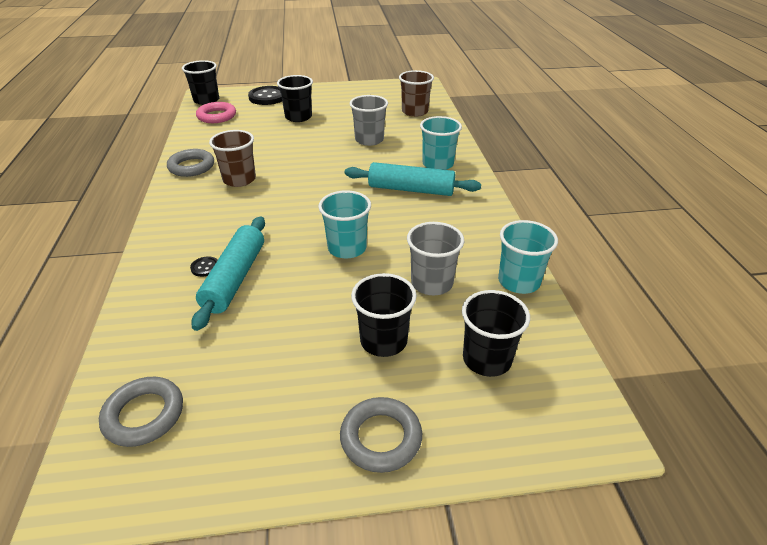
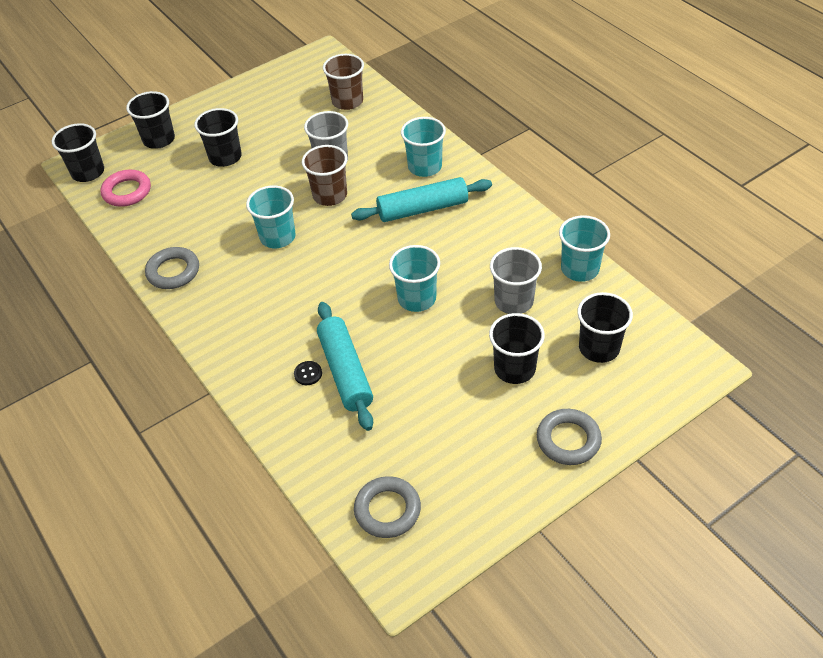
camera: 25 degrees left, 10 degrees up
(239, 179) = (242, 266): brown cup -> brown cup (330, 195)
(267, 97) = (159, 139): black button -> black cup
(283, 171) = (277, 237): none -> turquoise cup

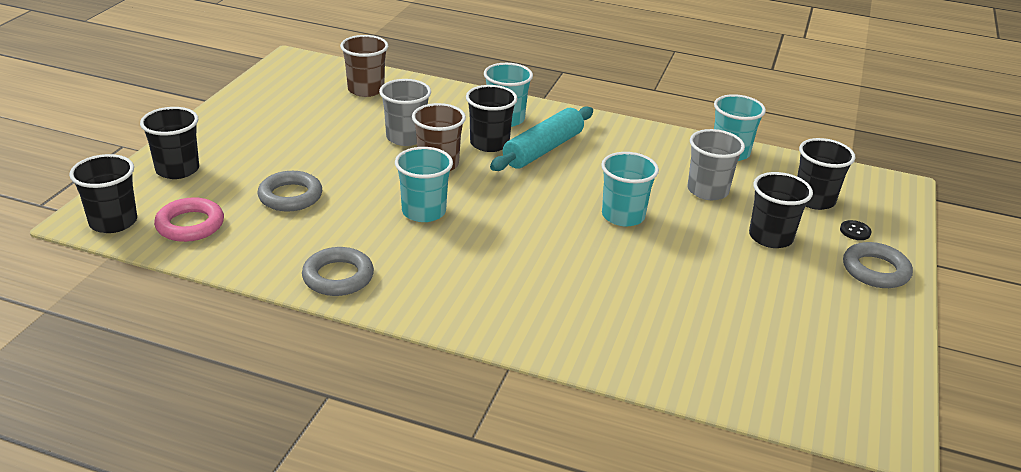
camera: 40 degrees left, 15 degrees down
(225, 157) = (281, 164): black cup -> black cup (489, 143)
(308, 374) = (595, 310): black button -> black button (855, 231)
(345, 371) = (629, 294): turquoise rolling pin -> none
(387, 510) = (807, 385): grey ring -> grey ring (290, 196)

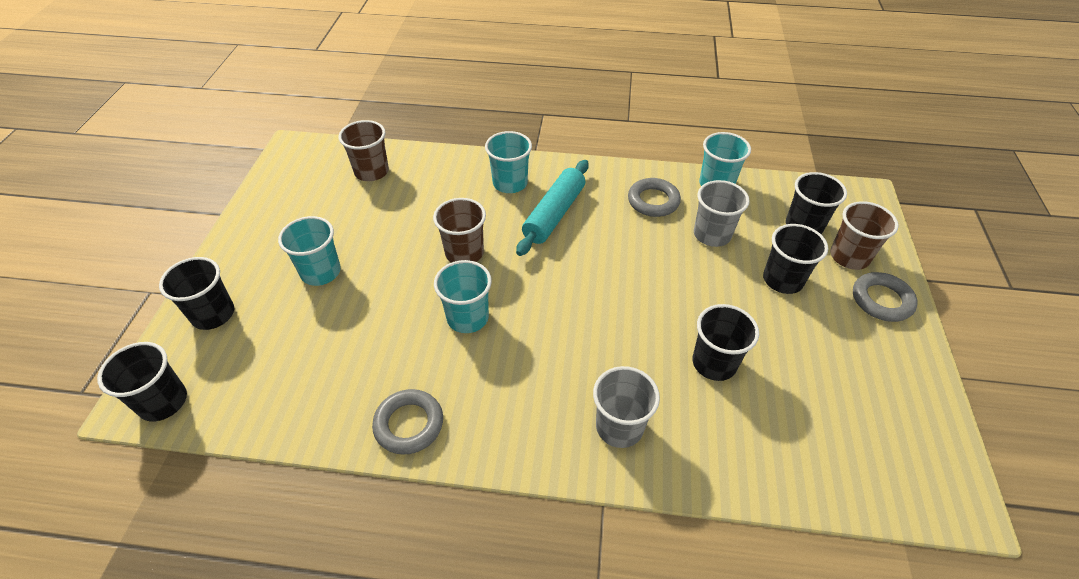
camera: 10 degrees left, 15 degrees up
(190, 225) = (244, 387): pink ring -> none
(290, 196) = (334, 326): grey ring -> grey ring (653, 201)
(406, 137) = (425, 225): grey cup -> grey cup (619, 427)
(489, 143) = (504, 217): black cup -> black cup (714, 363)
(623, 216) = (649, 282): turquoise cup -> turquoise cup (321, 272)
(855, 231) = (849, 257): black button -> brown cup

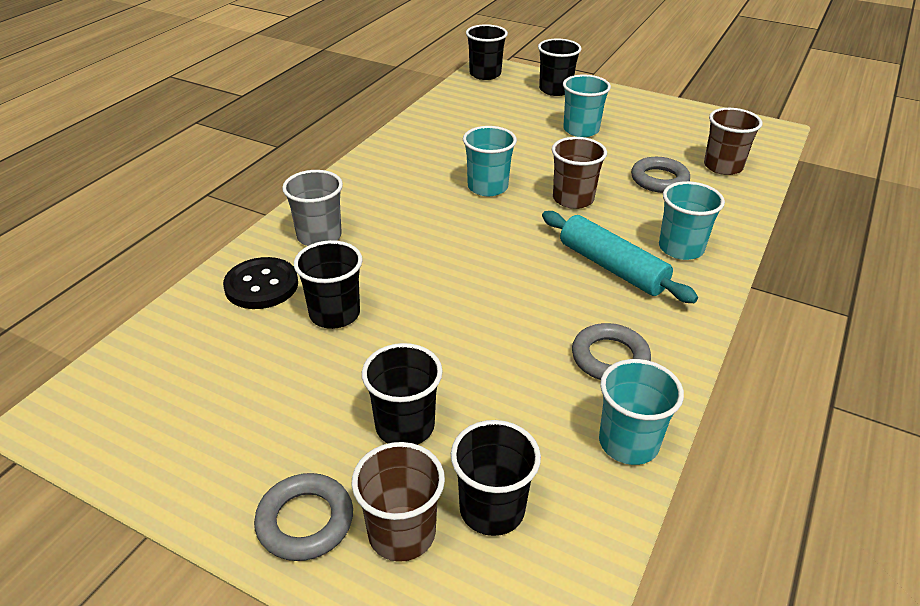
camera: 110 degrees right, 10 degrees down
(409, 424) = (401, 148): grey ring -> grey ring (659, 180)
(712, 234) = (520, 391): grey cup -> none
(717, 438) = (261, 285): none -> black button

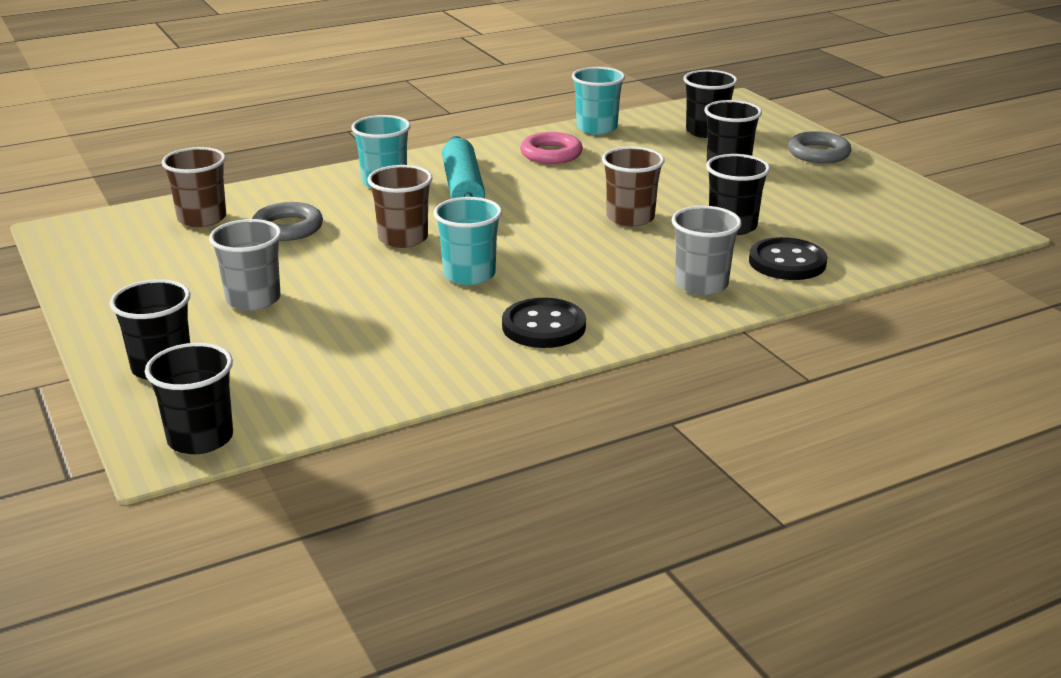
camera: 145 degrees left, 10 degrees down
(397, 169) = (543, 326): none -> black button
(402, 533) = (765, 138): brown cup -> brown cup (630, 218)
(581, 130) = (253, 299): turquoise cup -> grey cup
(610, 358) = (551, 154): grey ring -> pink ring

